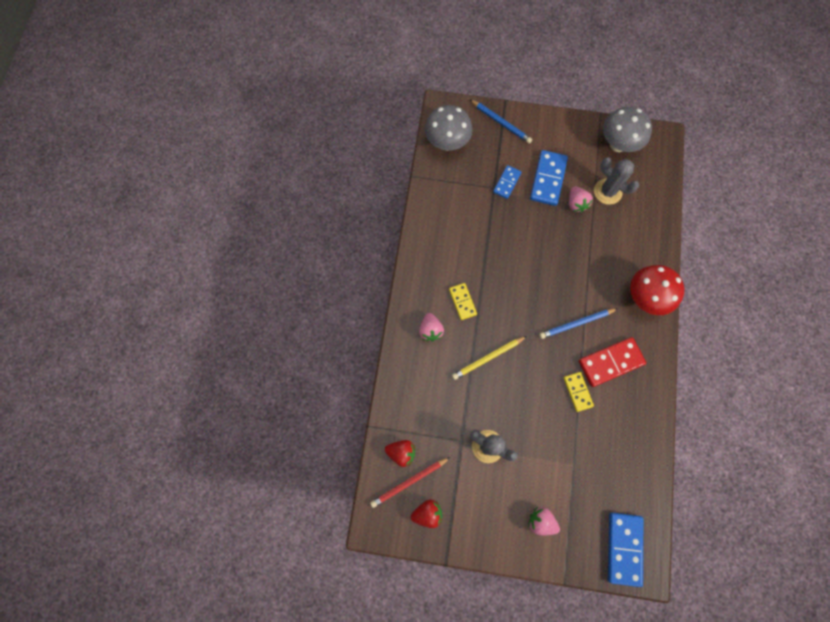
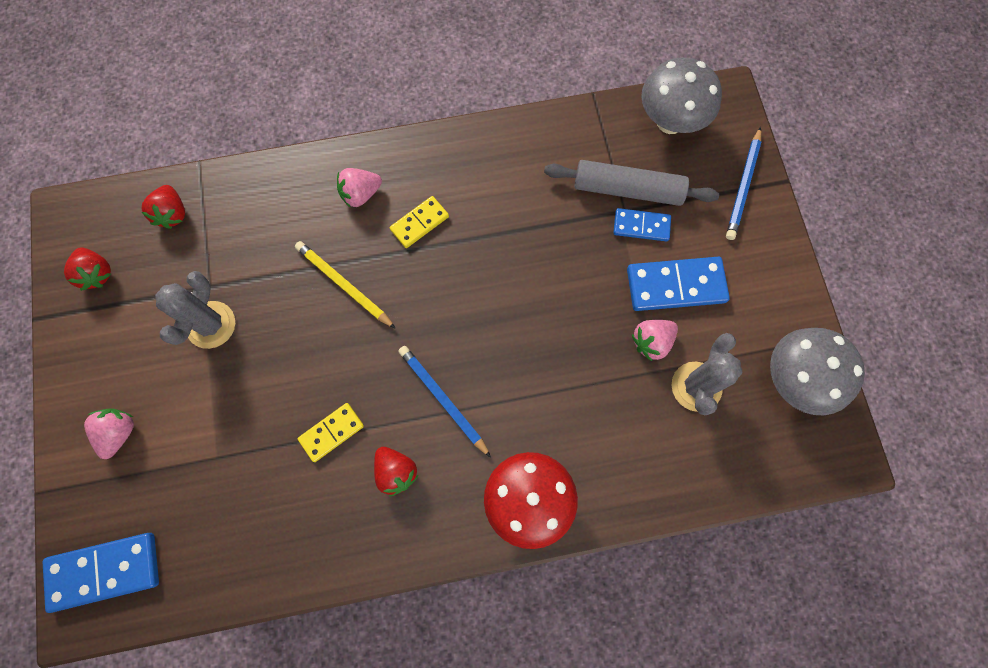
camera: 70 degrees right, 0 degrees up
(409, 482) = (134, 237): red pencil -> none
(482, 181) = (628, 189): none -> grey rolling pin
(610, 362) = (396, 472): red domino -> red strawberry

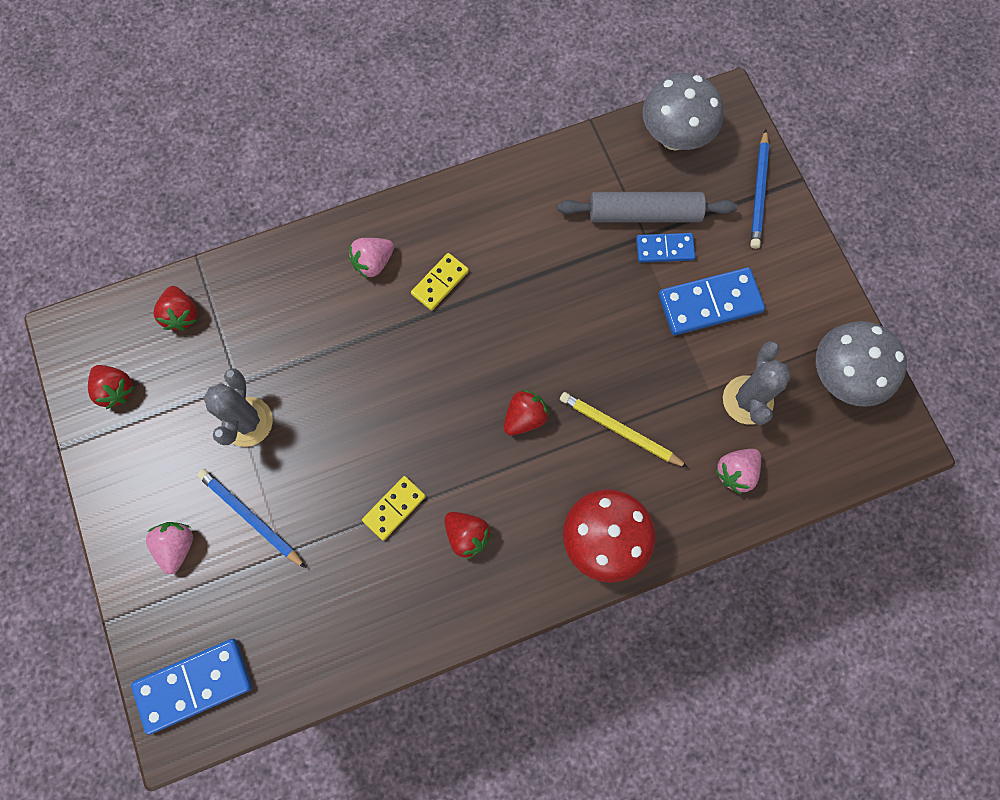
camera: 10 degrees left, 0 degrees up
(344, 285) = (376, 358): yellow pencil -> yellow pencil (620, 430)
(443, 400) = (499, 456): blue pencil -> blue pencil (251, 517)
(474, 366) = (525, 417): none -> red strawberry
(651, 342) = (696, 363): pink strawberry -> pink strawberry (735, 472)

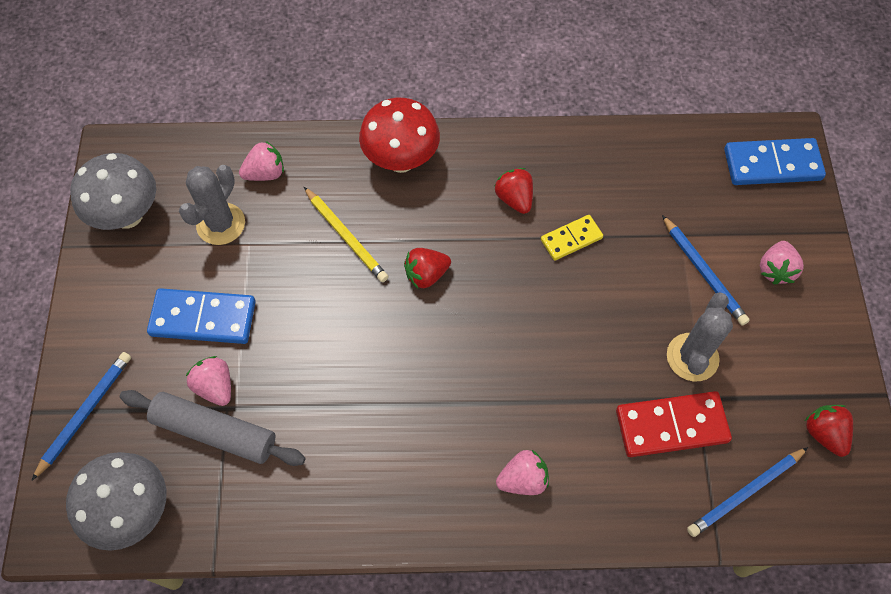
camera: 160 degrees left, 10 degrees down
(181, 315) = (745, 492): red strawberry -> blue pencil
(255, 350) = (671, 426): none -> red domino
(440, 282) = (459, 432): yellow domino -> none
(664, 249) = (215, 387): blue domino -> pink strawberry

